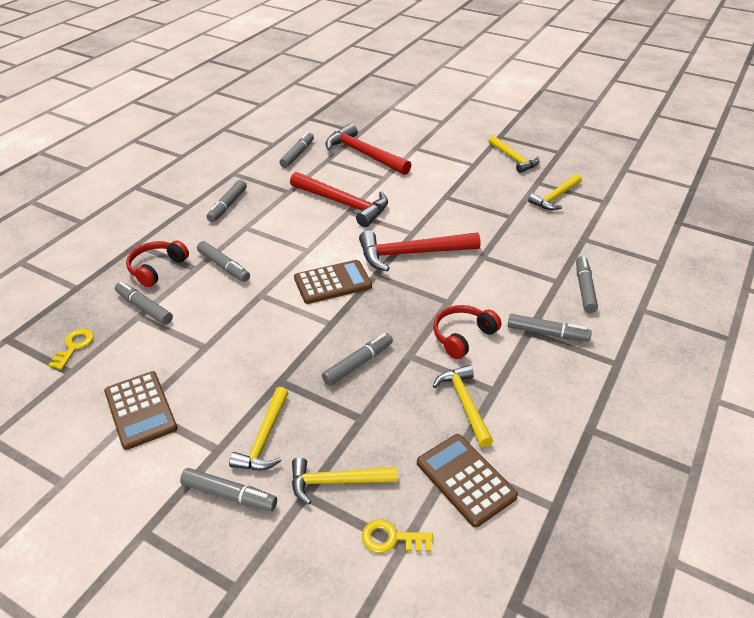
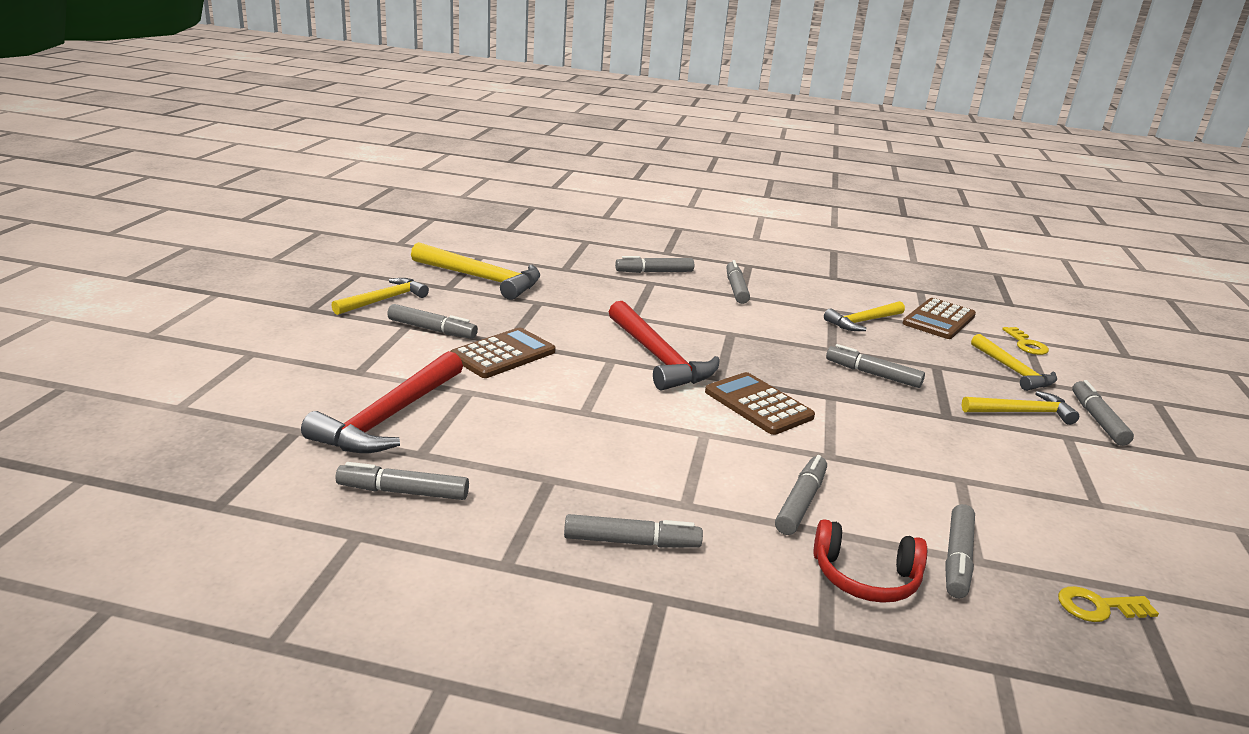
camera: 110 degrees left, 15 degrees down
(140, 410) = (1098, 502): brown calculator -> brown calculator (503, 354)
(343, 204) = (565, 418): red hammer -> none
(463, 336) = (778, 324): red headphones -> none
(467, 172) = (432, 329): none -> grey marker
(555, 197) = (482, 279): yellow hammer -> yellow hammer, size x1.56

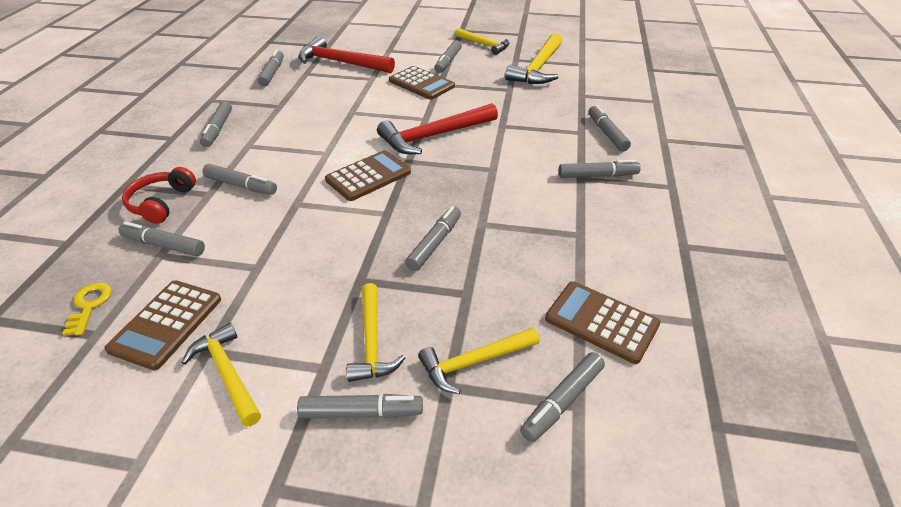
camera: 90 degrees right, 15 degrees up
(862, 322) = (559, 253): yellow hammer -> yellow hammer (227, 373)
(1026, 344) = (562, 401): yellow key -> grey marker
(1082, 536) = (166, 324): none -> brown calculator

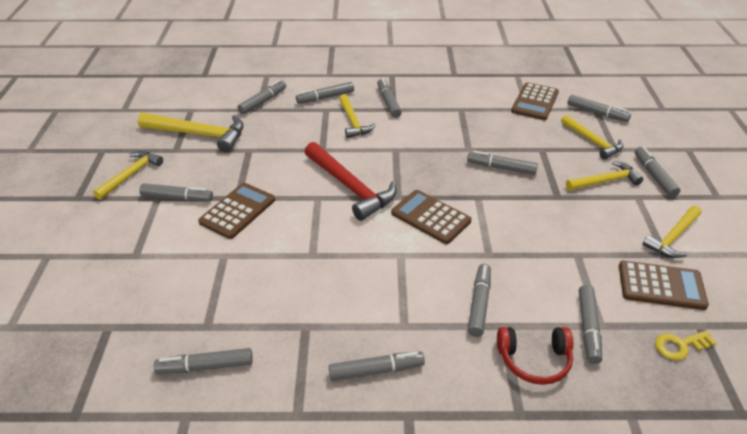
camera: 100 degrees left, 0 degrees up
(341, 62) = (172, 296): red hammer -> none
(553, 147) = (353, 122): none -> yellow hammer
(597, 97) = (263, 101): none -> grey marker

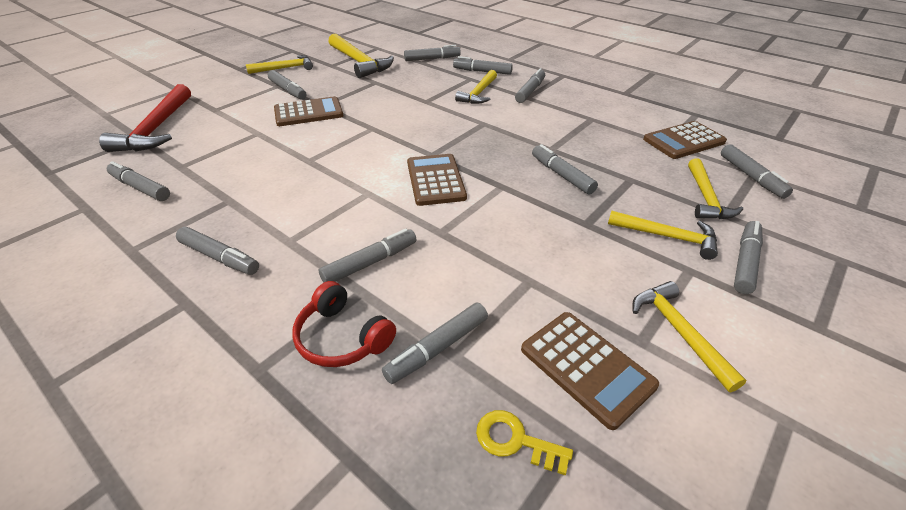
camera: 40 degrees right, 0 degrees up
(350, 187) = (406, 132): red hammer -> red hammer (156, 129)
(672, 237) = (679, 331): yellow hammer -> yellow hammer turned 75 degrees clockwise

